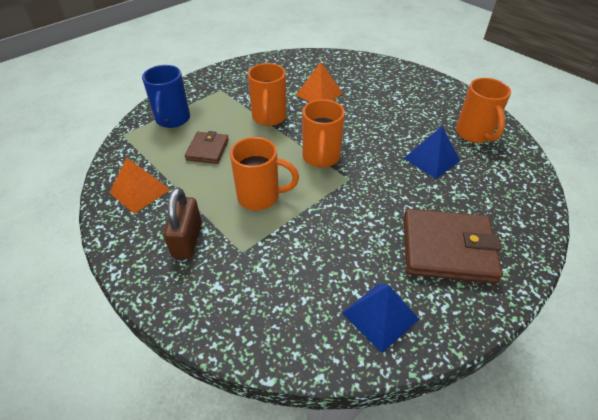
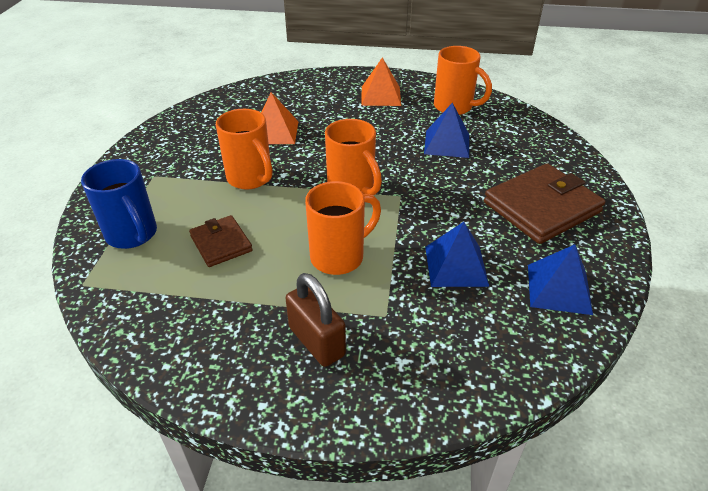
camera: 40 degrees left, 5 degrees down
(140, 191) = (193, 330): orange pyramid -> orange pyramid (381, 96)
(326, 249) = (456, 266): none -> blue pyramid

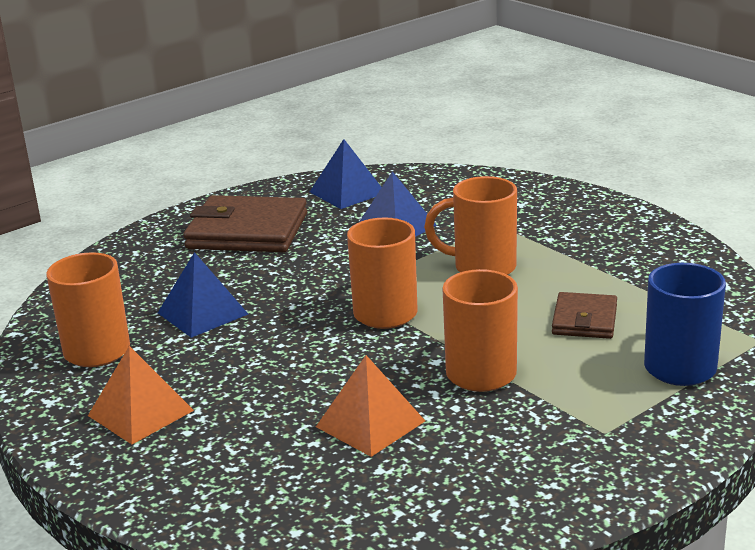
camera: 135 degrees left, 15 degrees down
(316, 341) = (569, 231): brown padlock -> none

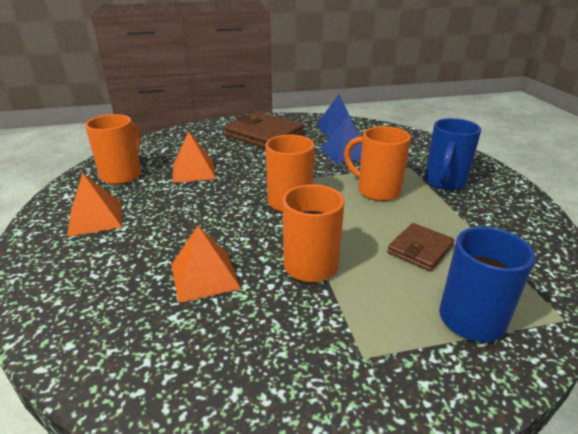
camera: 25 degrees right, 5 degrees up
(202, 313) = (193, 171): blue pyramid -> orange pyramid
(555, 233) = (444, 182): none -> blue mug

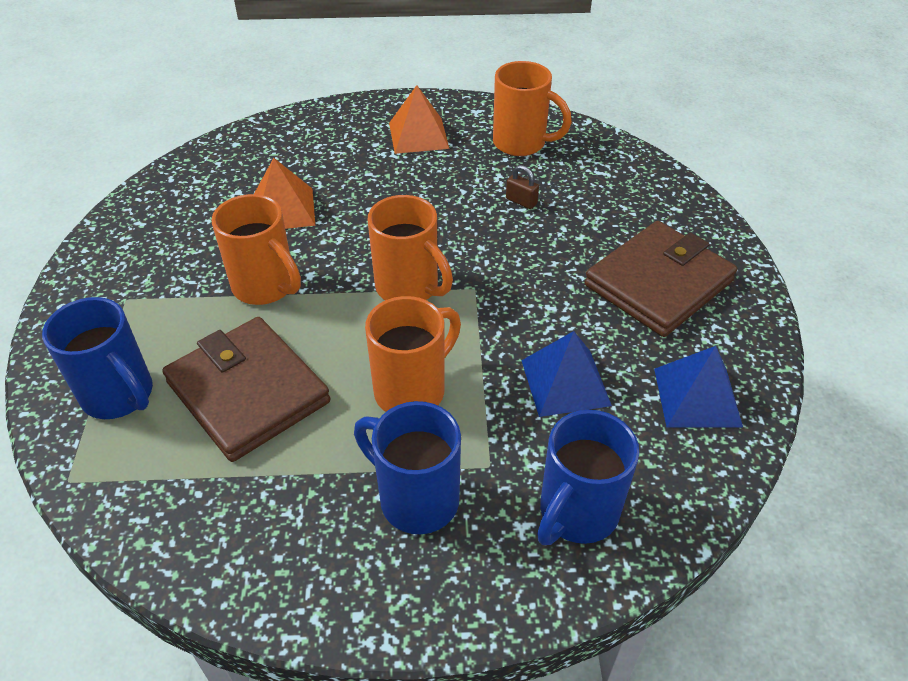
camera: 100 degrees right, 15 degrees up
(193, 171) = (521, 201): orange pyramid -> brown padlock
(418, 148) = (576, 513): none -> blue mug
(420, 249) = (248, 392): brown wallet -> brown wallet, size x1.79

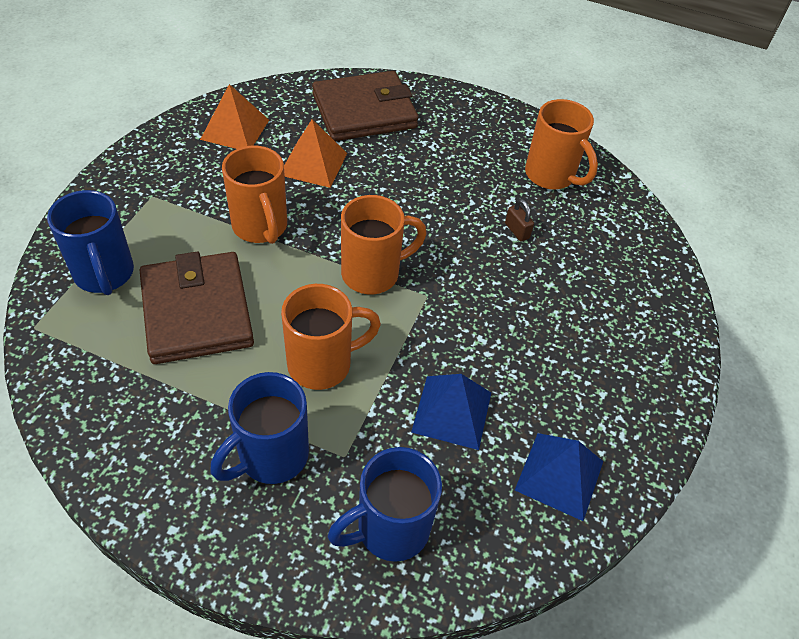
camera: 20 degrees right, 5 degrees up
(409, 288) = (373, 273): orange mug -> orange mug turned 90 degrees counterclockwise
(416, 499) = (271, 457): blue mug -> blue mug turned 105 degrees counterclockwise
(418, 135) = (464, 136): orange pyramid -> orange pyramid (235, 129)
(658, 283) = (593, 356): brown wallet -> brown wallet (364, 111)

